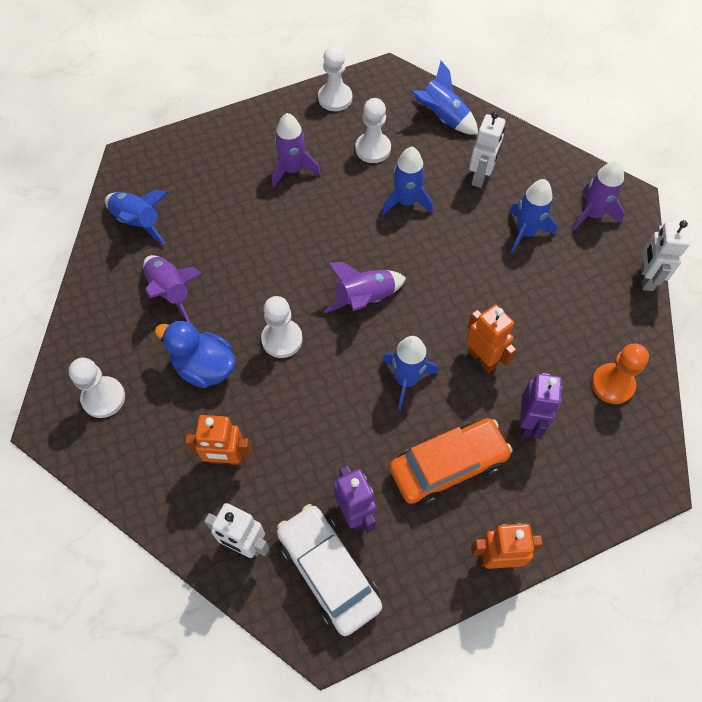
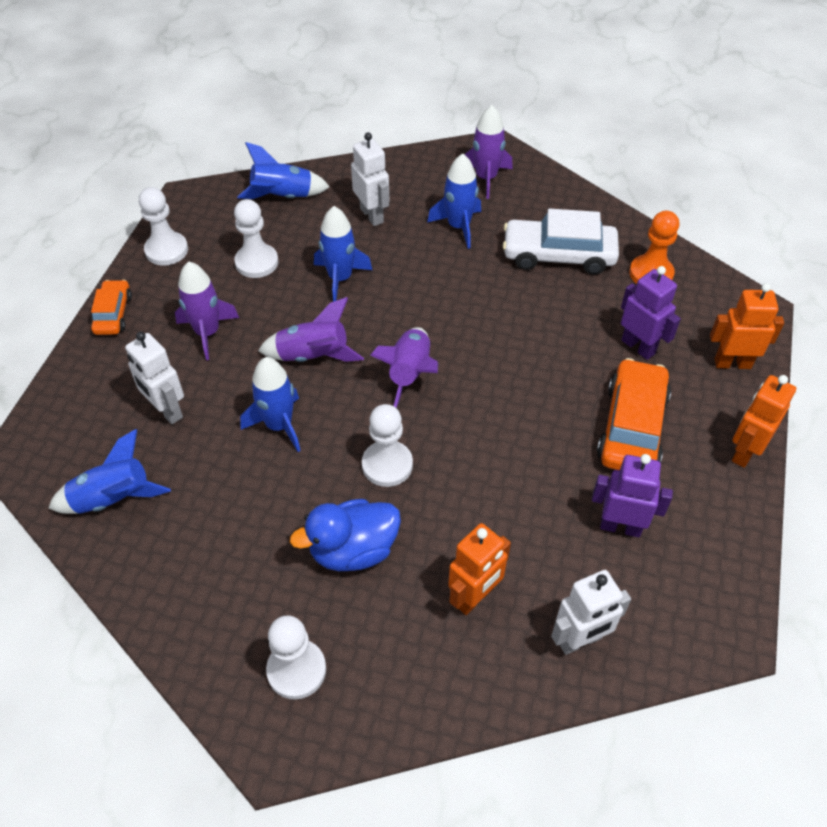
camera: 50 degrees left, 10 degrees down
(171, 291) = (232, 523): purple rocket -> purple rocket (313, 356)
(262, 115) = (113, 314): none -> orange car
(328, 571) = (663, 587): white car -> white car (558, 255)
(406, 380) = (522, 400): blue rocket -> blue rocket (279, 425)
(482, 358) = (551, 335): orange robot -> orange robot (732, 363)
(646, 278) = (576, 190): white robot -> white robot (167, 411)

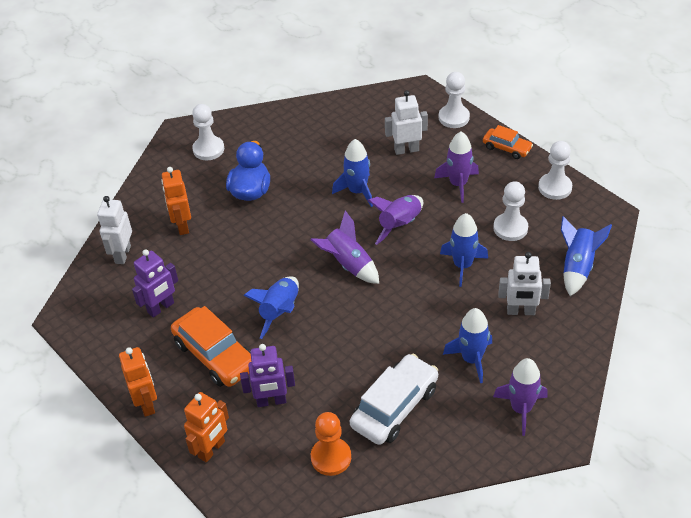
camera: 125 degrees right, 5 degrees down
(113, 499) = (361, 115): blue rocket -> blue rocket (280, 311)
(387, 465) = (290, 226): white pawn -> white pawn (454, 117)

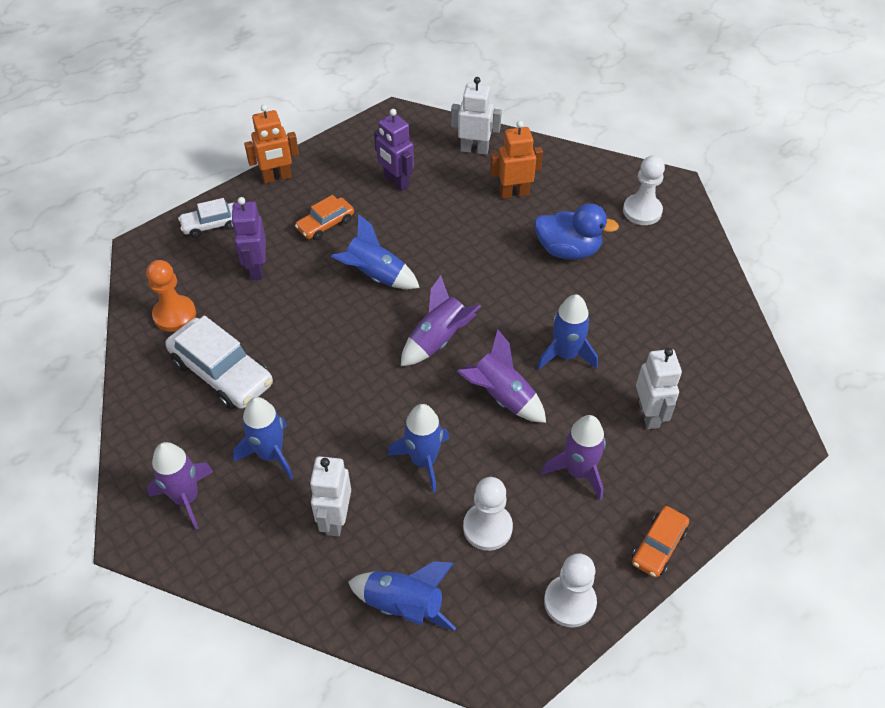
camera: 90 degrees right, 5 degrees up
(212, 449) = (211, 225): orange robot -> white car
(215, 355) = (325, 224): orange car -> orange car, size x0.57
(454, 117) = (725, 481): white pawn -> none

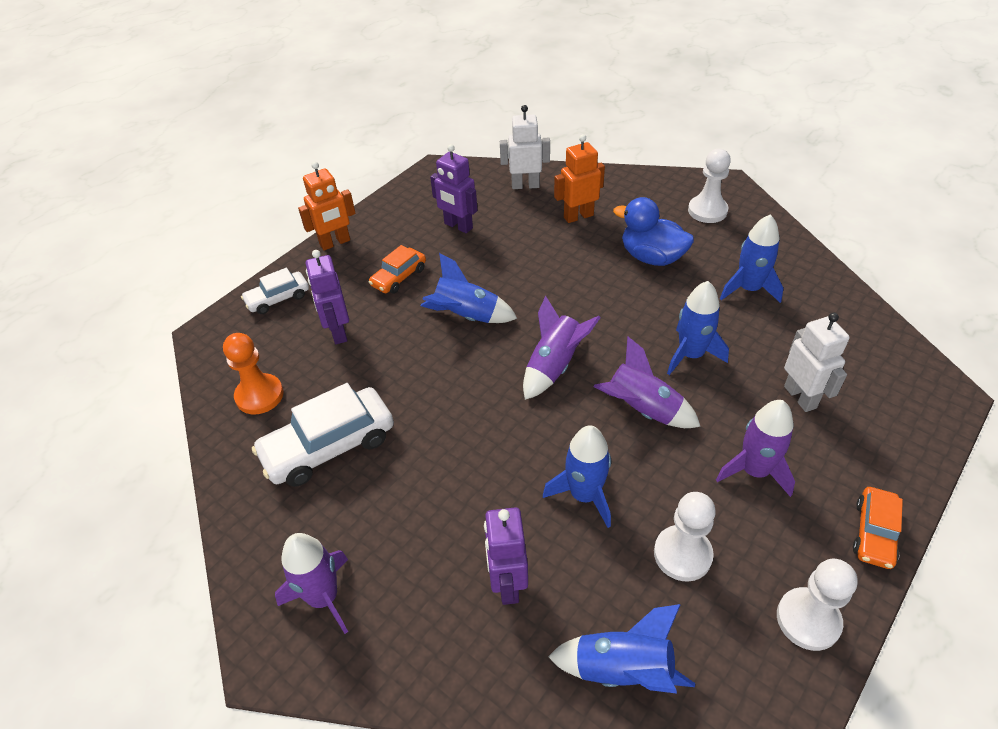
camera: 10 degrees left, 5 degrees down
(222, 372) = (329, 446): white car -> white car turned 120 degrees clockwise
(270, 454) = (409, 524): blue rocket -> blue rocket (748, 289)
(335, 519) = (507, 583): white robot -> purple robot
(568, 250) = (651, 257): blue duck -> blue duck turned 150 degrees counterclockwise

